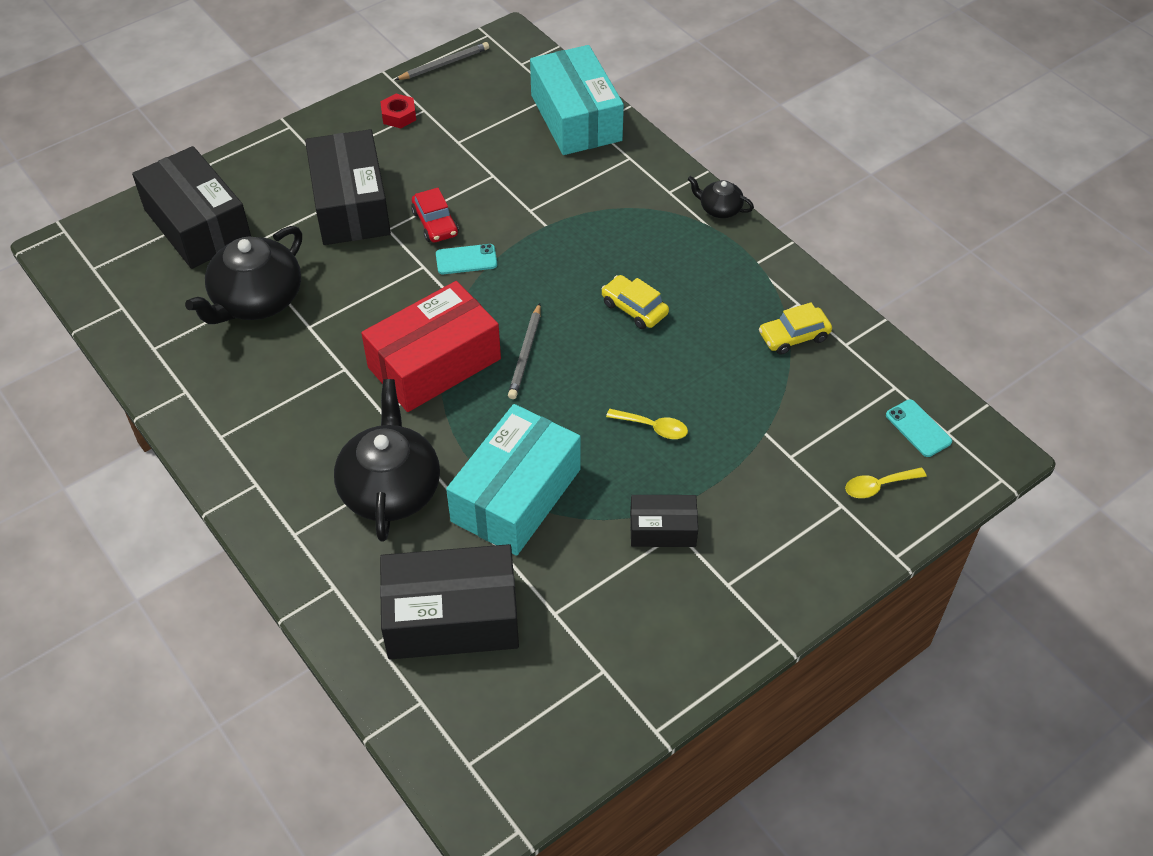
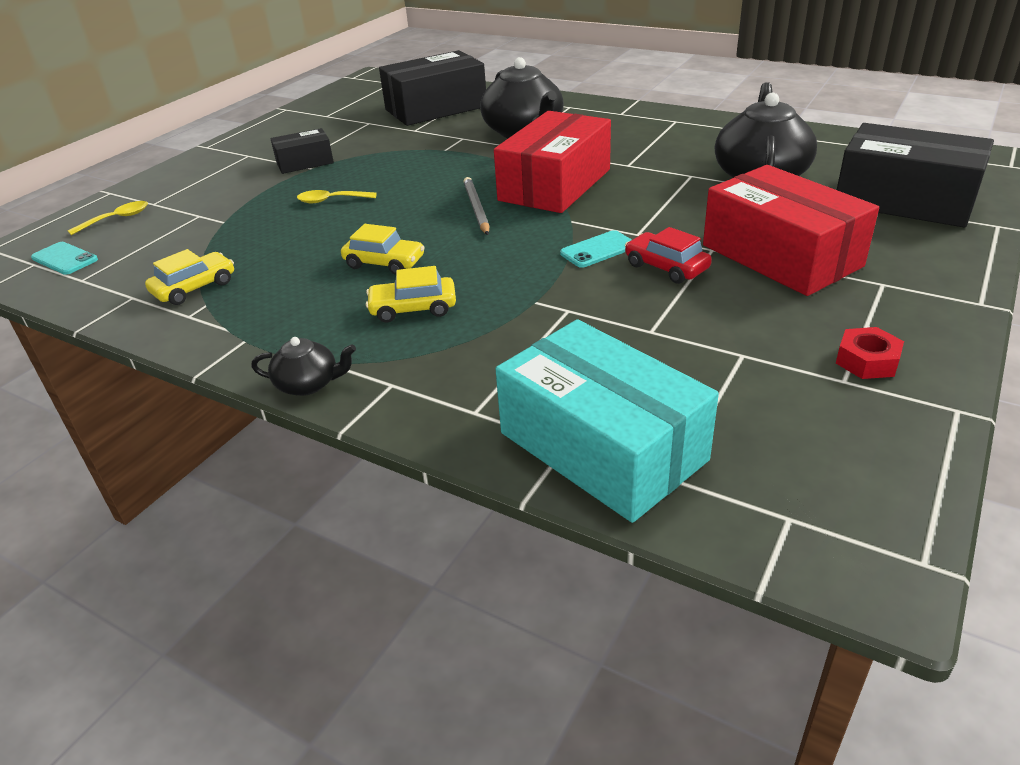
camera: 160 degrees right, 15 degrees down
(350, 205) = (781, 255): black box -> red box
(444, 64) = (916, 466): grey pencil -> none
(516, 495) = (427, 150): turquoise box -> none
(631, 249) = (413, 308): none -> yellow car

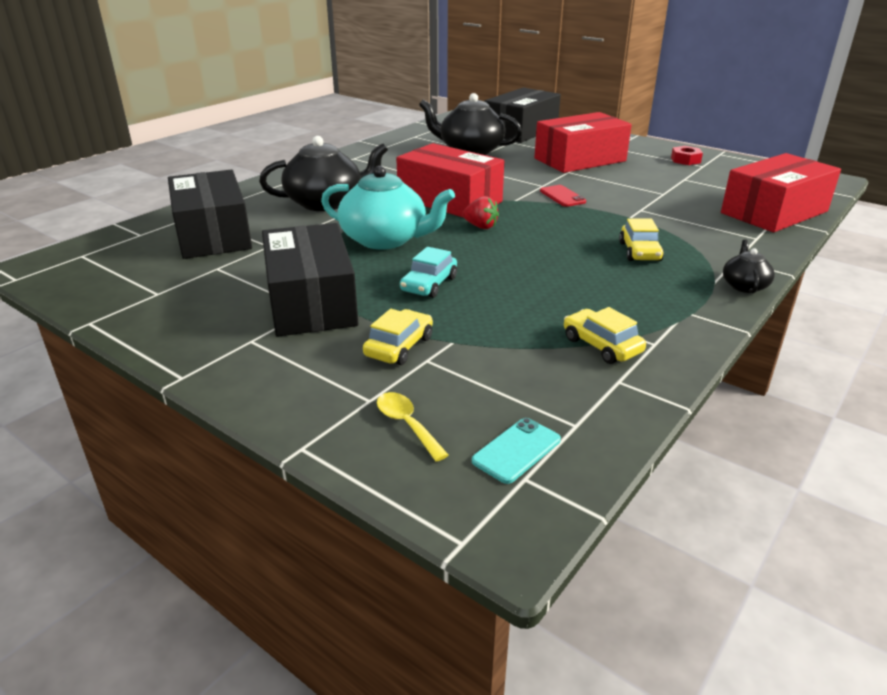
camera: 85 degrees left, 5 degrees down
(304, 162) = (311, 302): black box -> black box, size x1.91
(331, 200) = (429, 284): yellow spoon -> turquoise car
(384, 263) = (567, 261): yellow car -> yellow car (399, 346)
(433, 170) = (385, 239): none -> turquoise teapot
(476, 209) = (480, 226): grey pencil -> red strawberry
(598, 250) = (562, 196): turquoise phone -> red phone
(602, 446) = (774, 212): turquoise box -> red box
(666, 267) = (589, 183): red car -> none

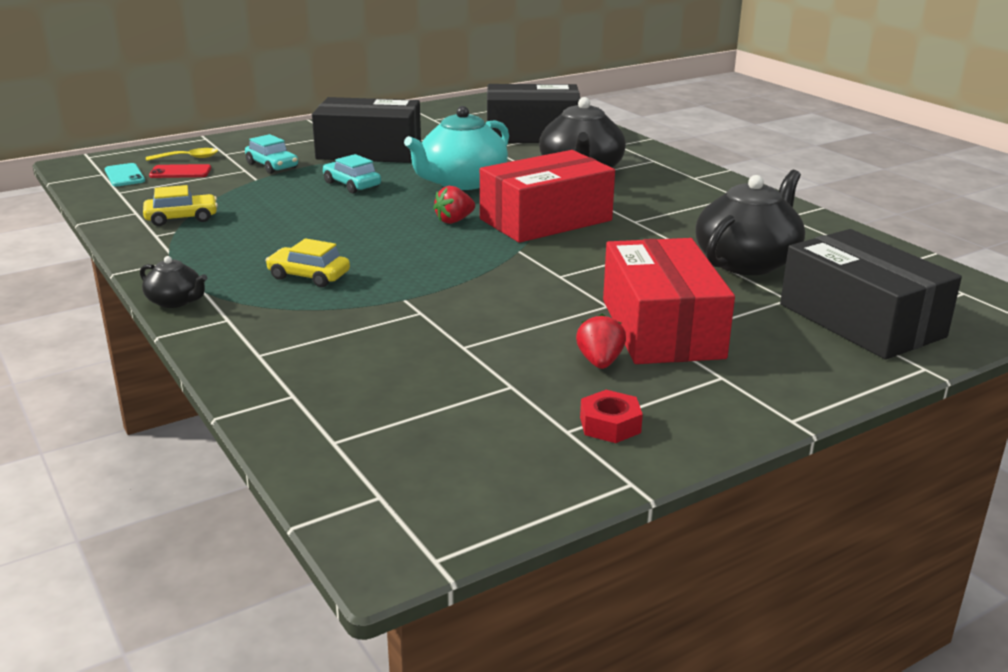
camera: 110 degrees right, 5 degrees down
(399, 346) = (272, 166): yellow car -> turquoise car
(562, 196) = (508, 278): red phone -> red phone (180, 172)
(634, 167) = (600, 362): none -> red strawberry
(774, 212) = (314, 406): red box -> none

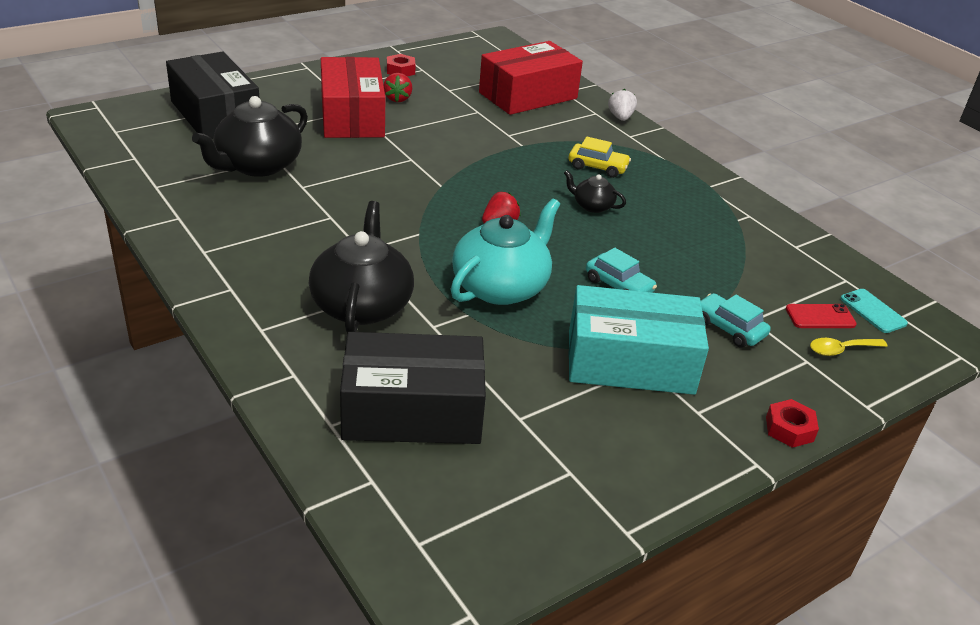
camera: 175 degrees right, 10 degrees up
(175, 301) = (674, 150): black teapot -> black teapot (592, 206)
(181, 218) = (747, 236): yellow car -> none
(219, 348) = (620, 117): none -> white strawberry
(276, 131) = (789, 429): none -> red nut
(369, 151) = (630, 362): black box -> turquoise box
(545, 220) = (414, 222): red box -> red box (528, 95)

